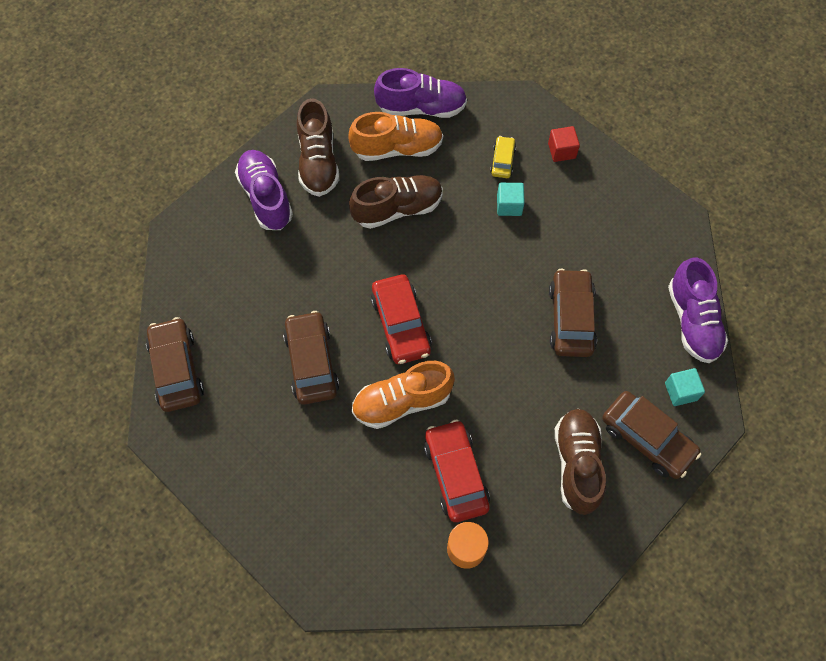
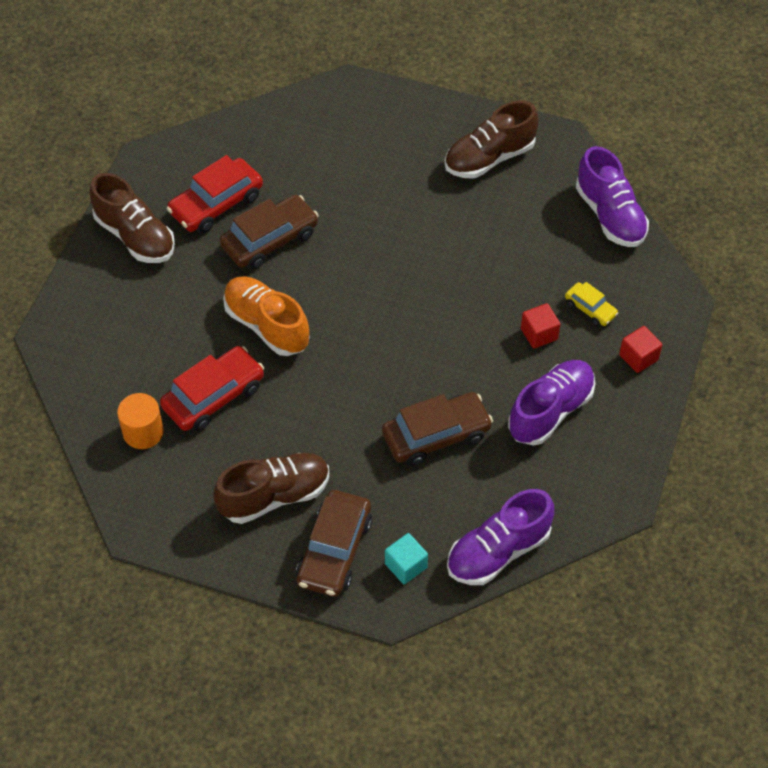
camera: 65 degrees right, 10 degrees down
(176, 369) = (211, 146): brown car -> none
(266, 197) = (424, 135): purple shoe -> purple shoe (550, 411)
(397, 148) = (547, 214): orange shoe -> none
(397, 209) = (476, 242): brown shoe -> brown shoe (135, 236)
(401, 324) = (348, 293): red car -> red car (216, 204)
(502, 161) = (590, 309): yellow car -> yellow car turned 60 degrees clockwise
(509, 205) = (539, 334): turquoise cube -> red cube

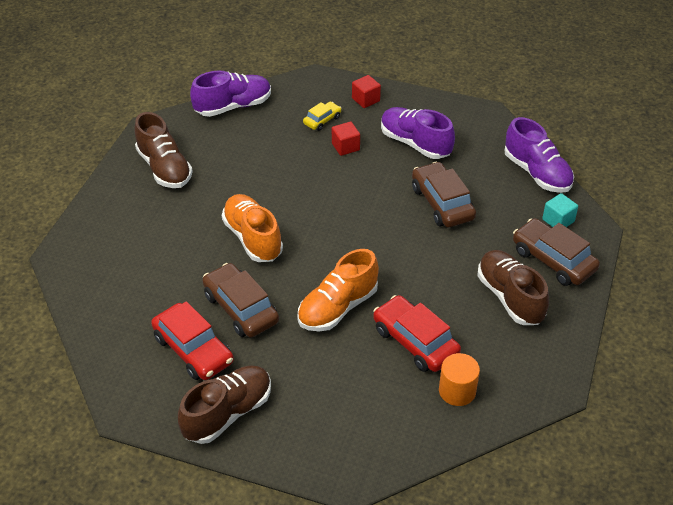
camera: 90 degrees left, 10 degrees down
(334, 550) = (553, 260): brown car -> brown car turned 150 degrees counterclockwise
(374, 245) = (252, 238): none -> orange shoe

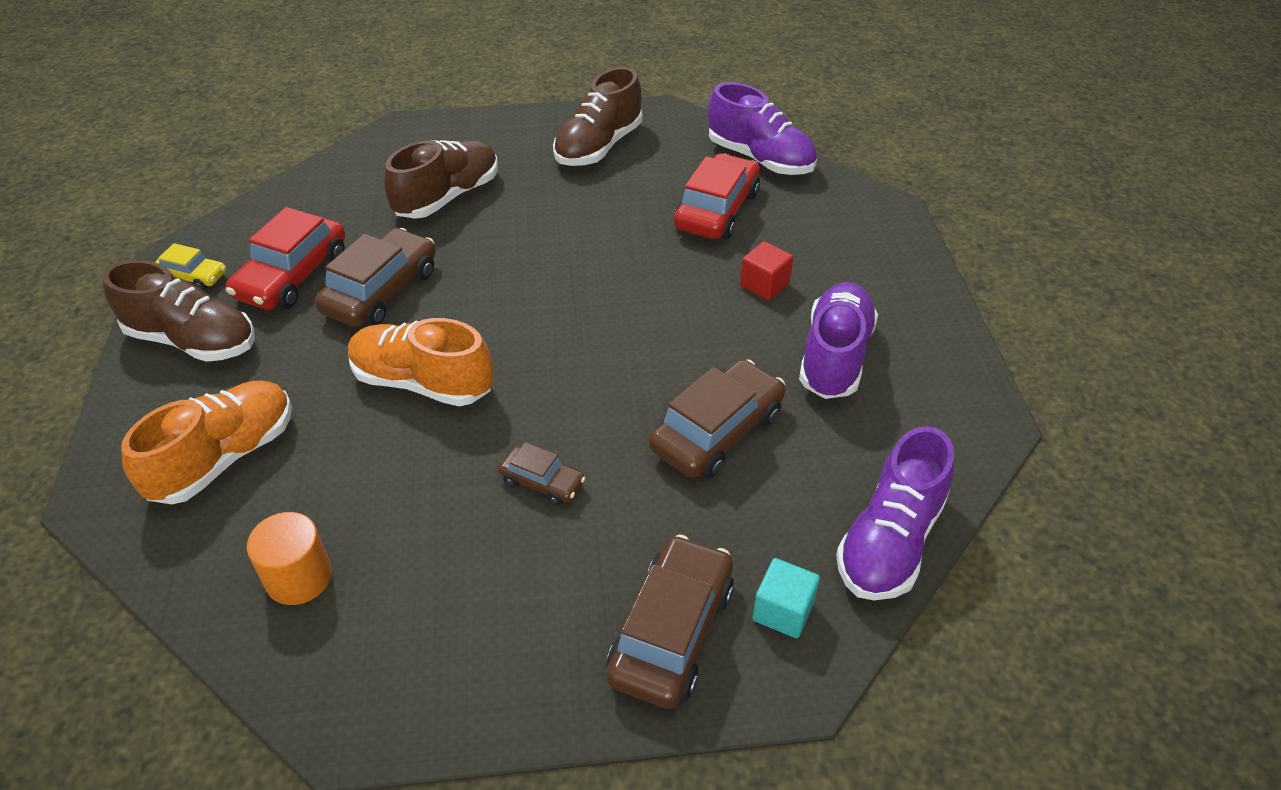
camera: 65 degrees right, 0 degrees up
(252, 238) = (516, 259): orange shoe -> orange shoe (225, 457)
(322, 120) = (802, 244): yellow car -> yellow car (193, 276)
(365, 100) = (889, 272): red cube -> none
(415, 341) = (388, 491): red car -> red car (716, 210)
(441, 278) = (542, 482): none -> brown car
(510, 297) = (542, 590): brown shoe -> brown shoe (448, 197)

